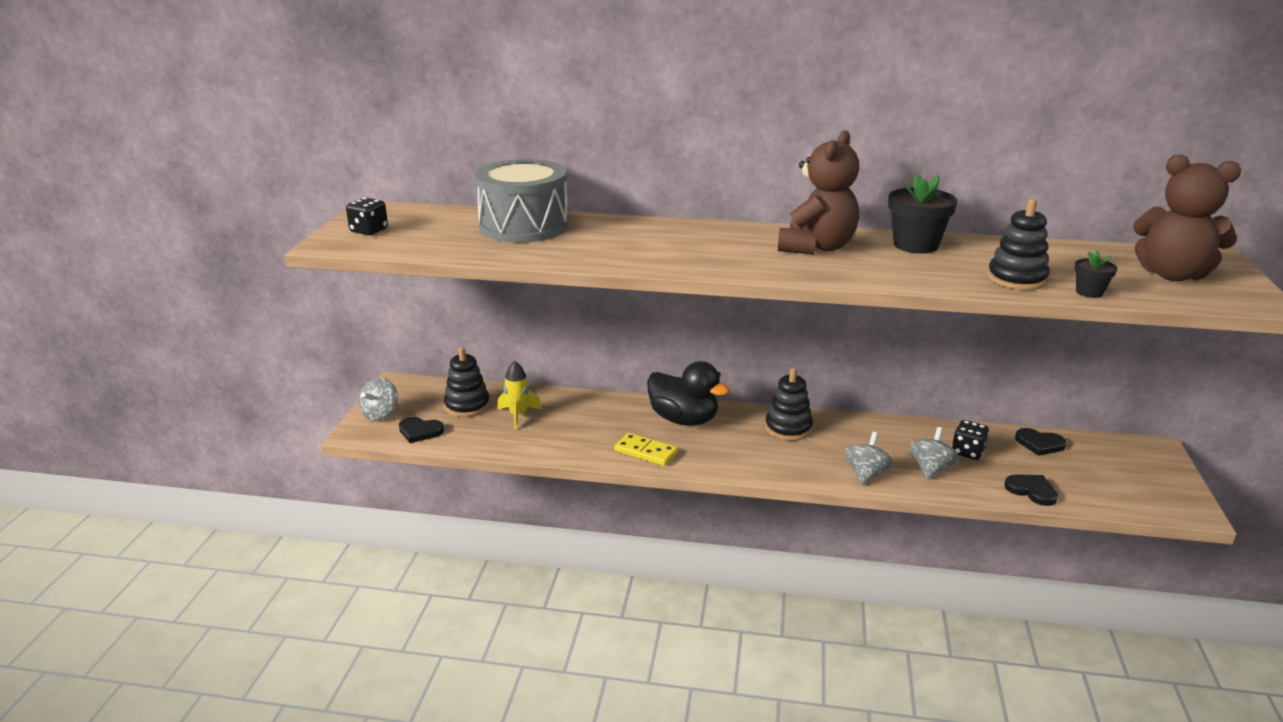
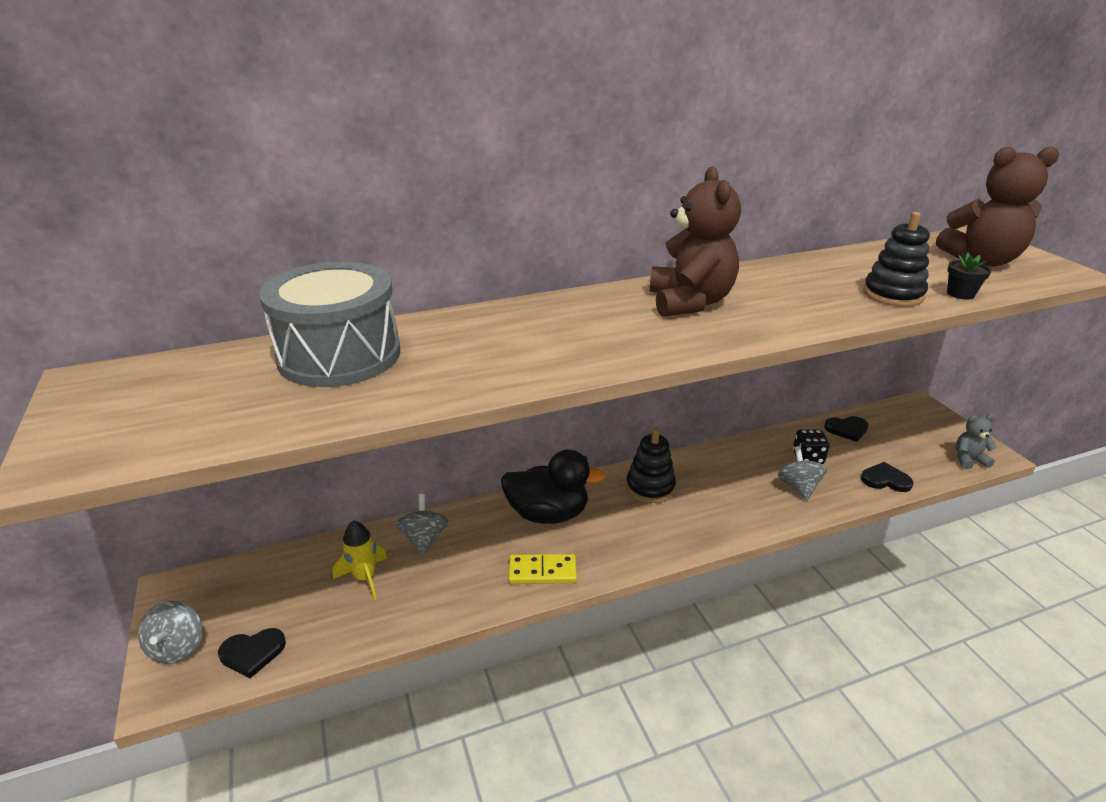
camera: 30 degrees left, 5 degrees up
(369, 230) = (109, 422): black dice -> none
(467, 406) = (291, 588): black stacking toy -> none
(866, 474) = (756, 515): grey spinning top -> grey spinning top (424, 539)
(915, 245) = (767, 277): black flower pot -> none
(1153, 505) = (968, 460): none -> grey teddy bear

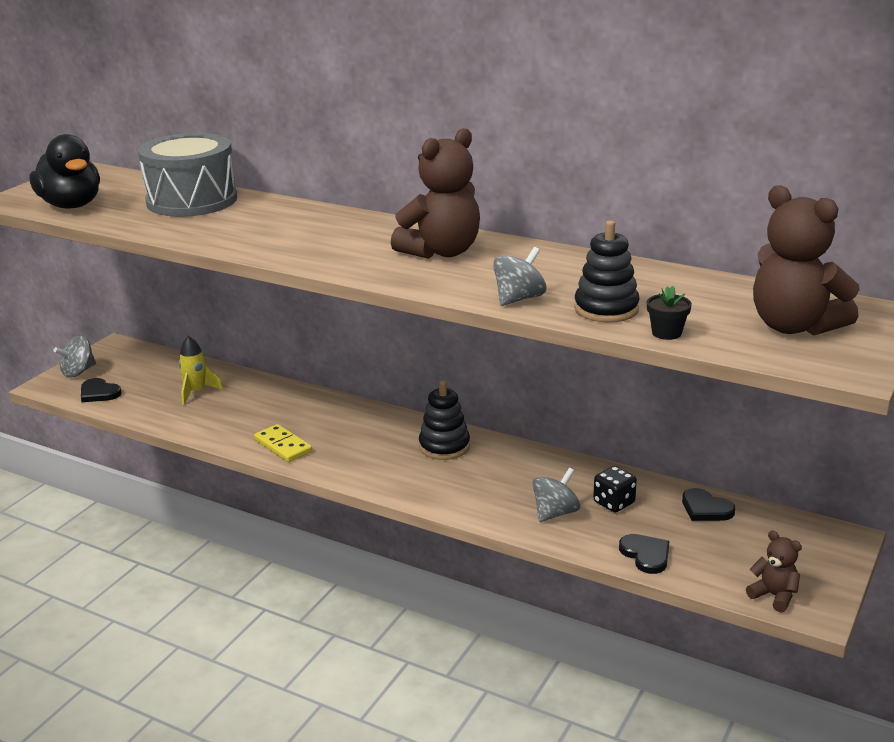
camera: 50 degrees right, 5 degrees down
(424, 539) = (257, 392): grey spinning top -> grey spinning top (519, 299)
(548, 514) = (347, 421): black duck -> black duck (71, 205)
(968, 460) = (774, 596): grey teddy bear -> brown teddy bear

